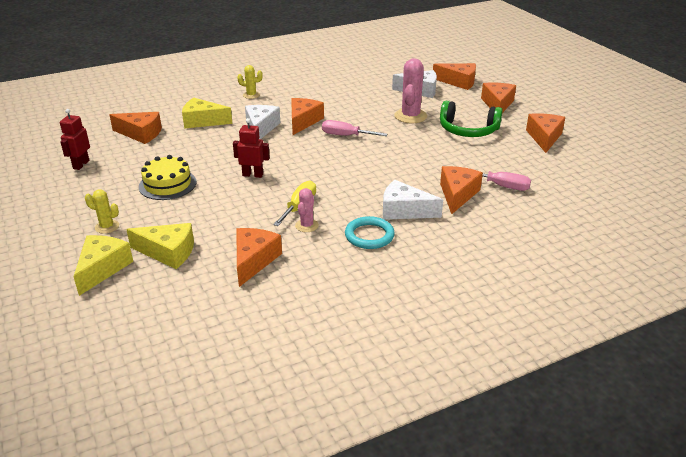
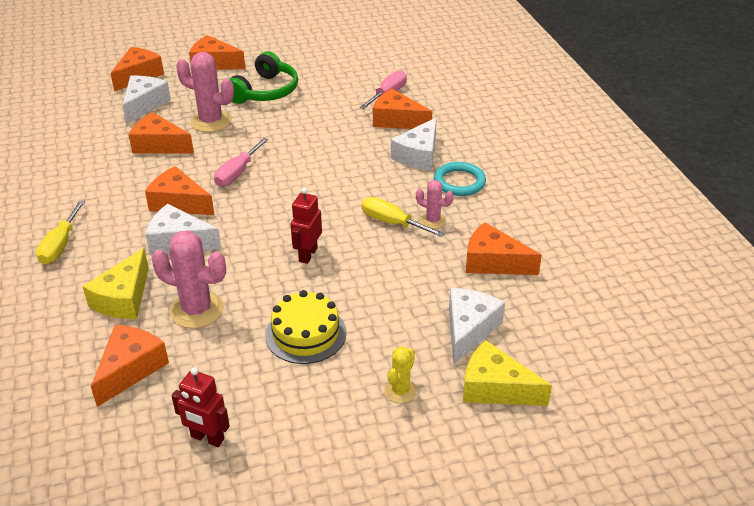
camera: 80 degrees left, 5 degrees up
(168, 252) = (468, 329): yellow cheese -> white cheese
(192, 145) = (197, 310): none -> pink cactus
(251, 95) = (60, 245): yellow cactus -> yellow screwdriver
(544, 138) = (303, 53): orange cheese -> orange cheese (159, 145)

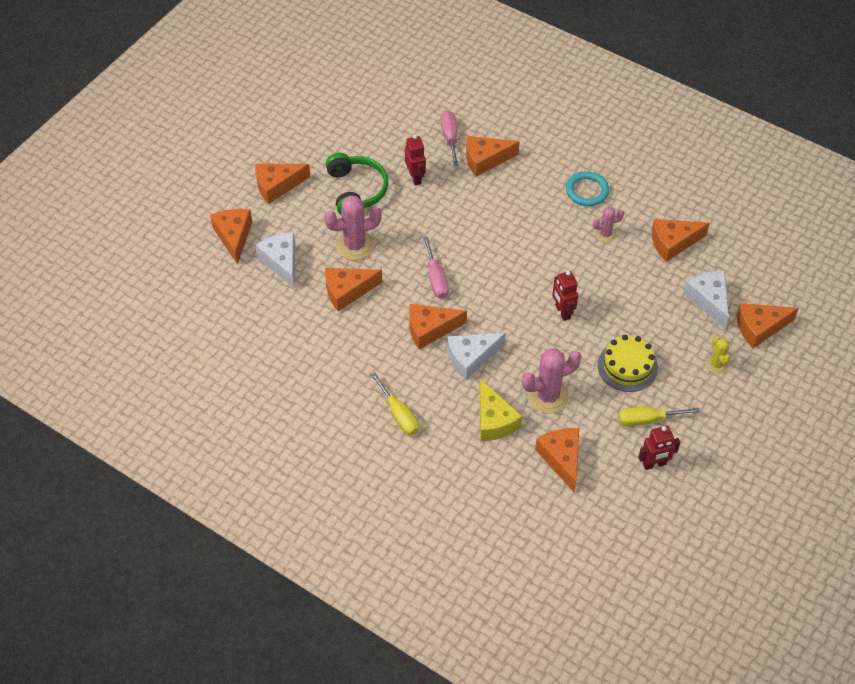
camera: 40 degrees left, 15 degrees up
(322, 105) = (415, 177): none -> red robot
(392, 223) = (583, 252): yellow screwdriver -> yellow screwdriver (647, 419)
(418, 155) = (536, 184): white cheese -> none
(495, 388) = (759, 328): yellow cheese -> orange cheese

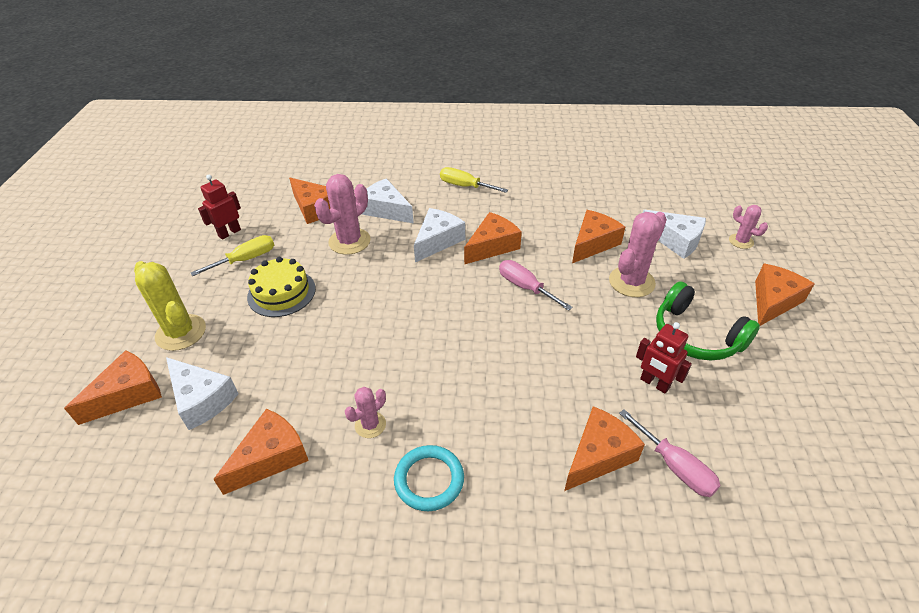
camera: 150 degrees right, 10 degrees down
(233, 236) = (741, 241): orange cheese -> pink cactus
(494, 420) = (386, 210): yellow cheese -> white cheese
(562, 312) = (375, 312): red robot -> none
(716, 364) = (181, 332): yellow cactus -> yellow cactus, size x1.79

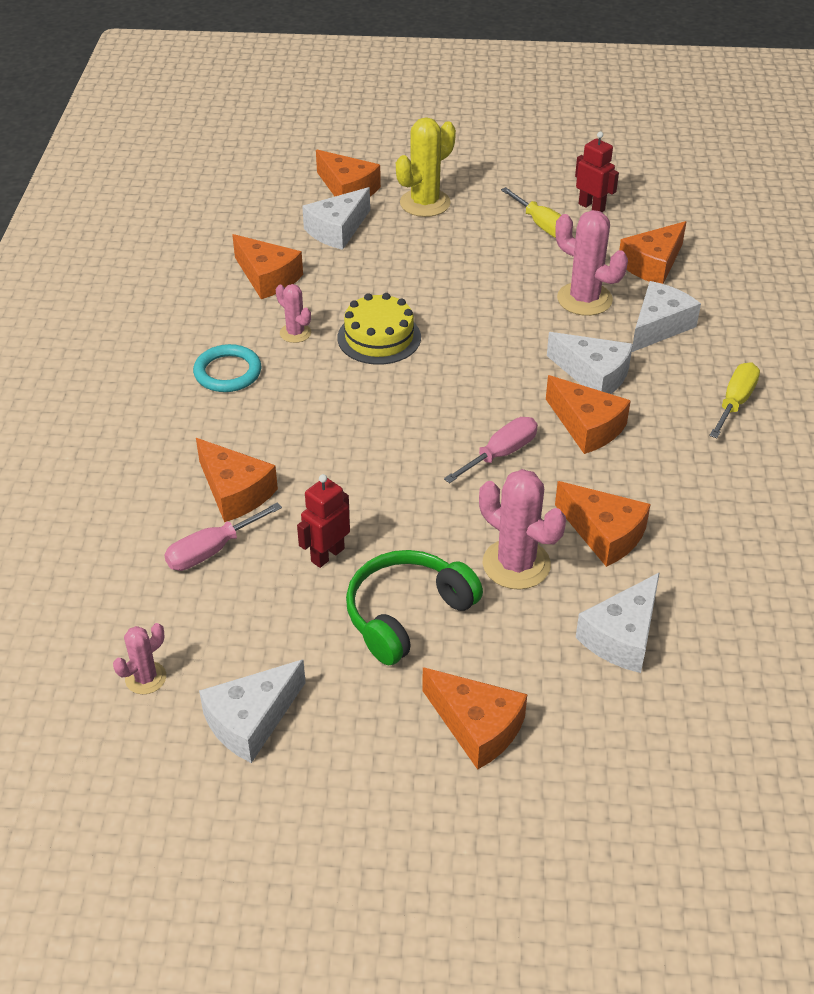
camera: 90 degrees right, 0 degrees up
(281, 293) = (486, 258): yellow cake -> yellow cake (379, 337)
(741, 241) = (629, 728): pink cactus -> pink cactus (145, 678)
(833, 420) = (251, 721): none -> white cheese

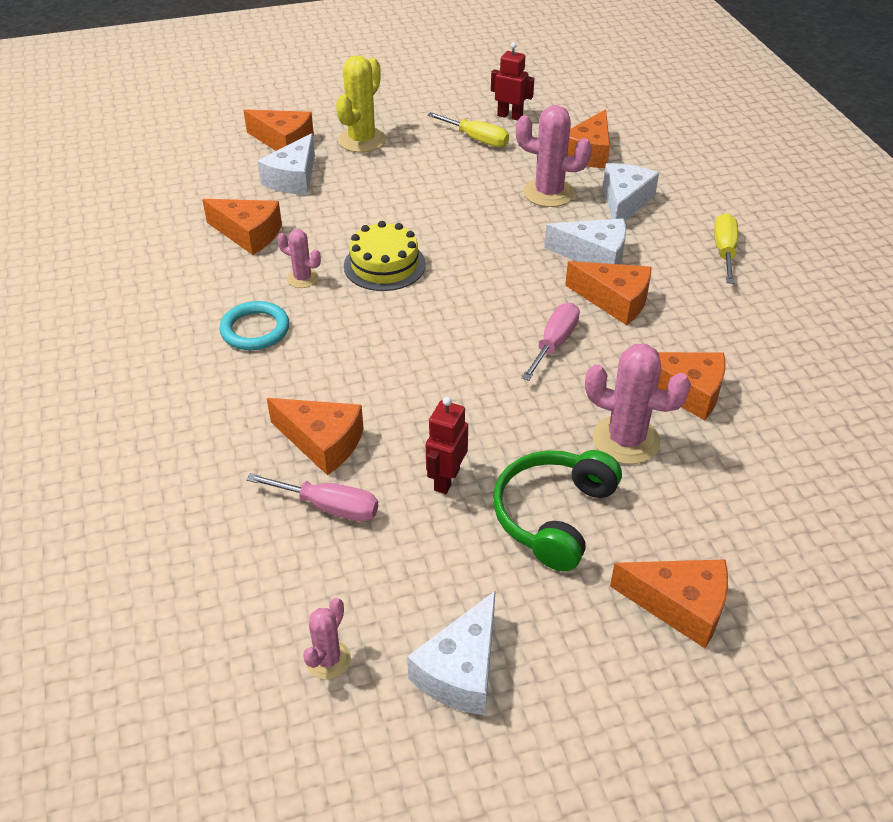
camera: 20 degrees left, 0 degrees up
(211, 550) = (329, 507): pink screwdriver -> pink screwdriver turned 105 degrees counterclockwise
(622, 636) = (756, 480): white cheese -> none

